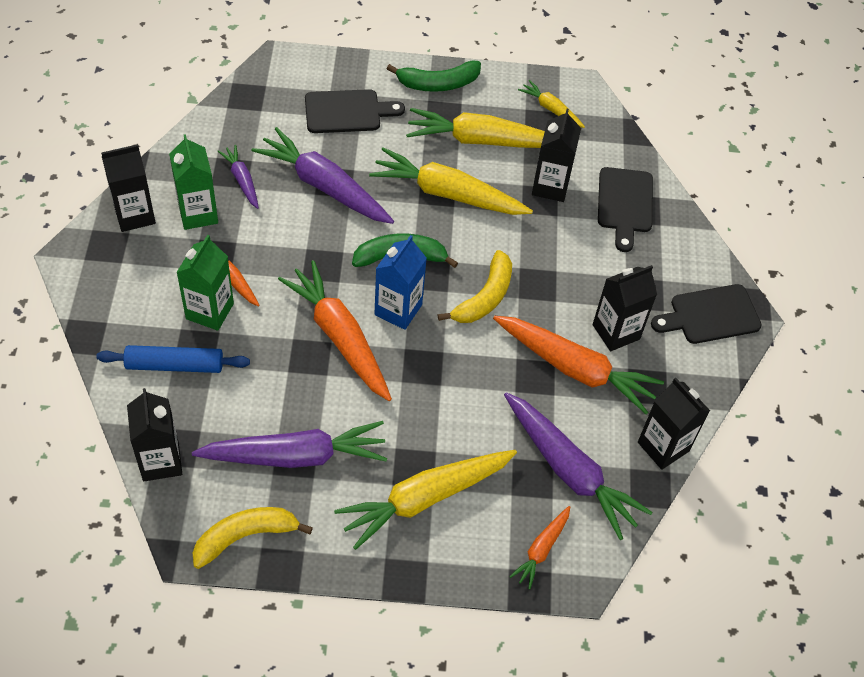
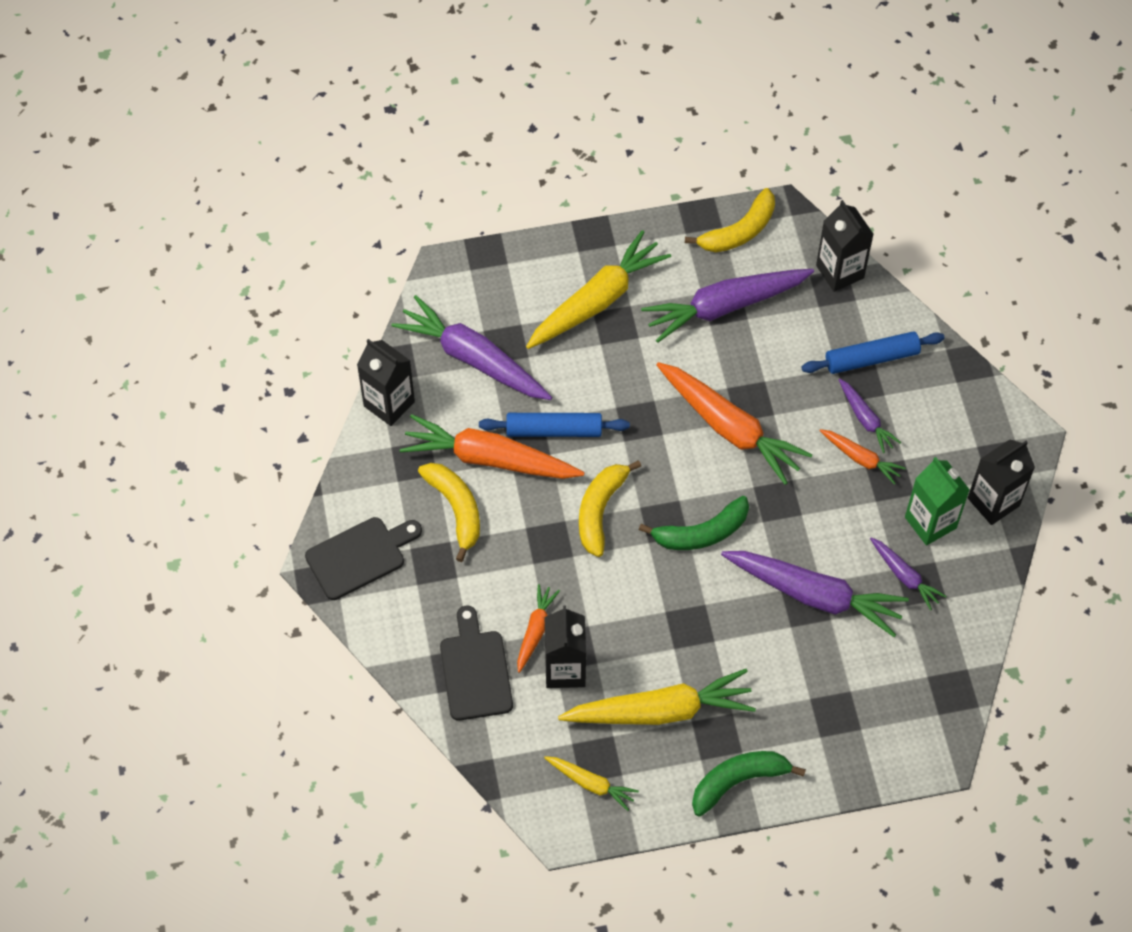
camera: 170 degrees right, 5 degrees up
(210, 311) = (865, 419): green carton -> purple carrot
(347, 112) = (829, 704): black cutting board -> none
(398, 310) = (683, 472): blue carton -> none
(447, 193) = (677, 625): yellow carrot -> none
(507, 379) = (554, 430): none -> blue rolling pin
(541, 549) = (483, 285): orange carrot -> orange carrot (535, 630)
(616, 332) = (456, 510): black carton -> yellow banana

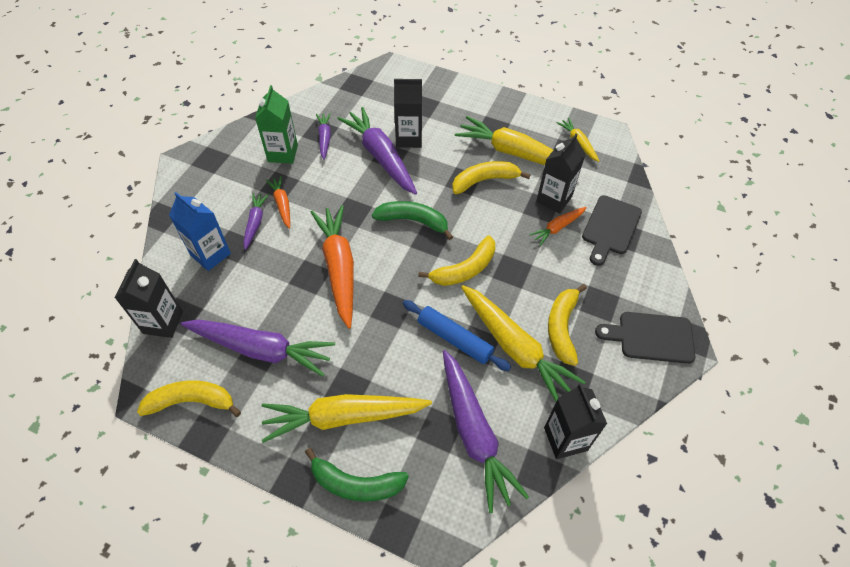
camera: 145 degrees left, 5 degrees down
(489, 459) = (515, 348): orange carrot -> yellow carrot
(664, 643) = (485, 180): none -> yellow banana
(739, 781) = (498, 106): green banana -> green banana (355, 483)
(871, 358) = (210, 254): blue rolling pin -> blue carton
(993, 502) = (239, 143): black carton -> black carton (409, 138)

